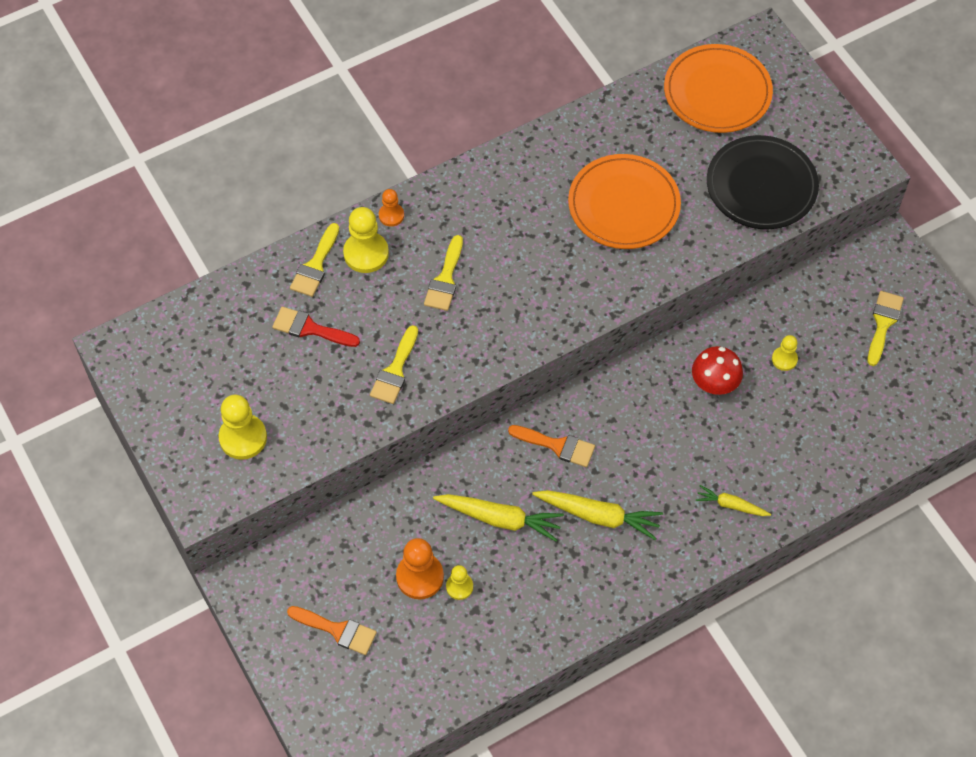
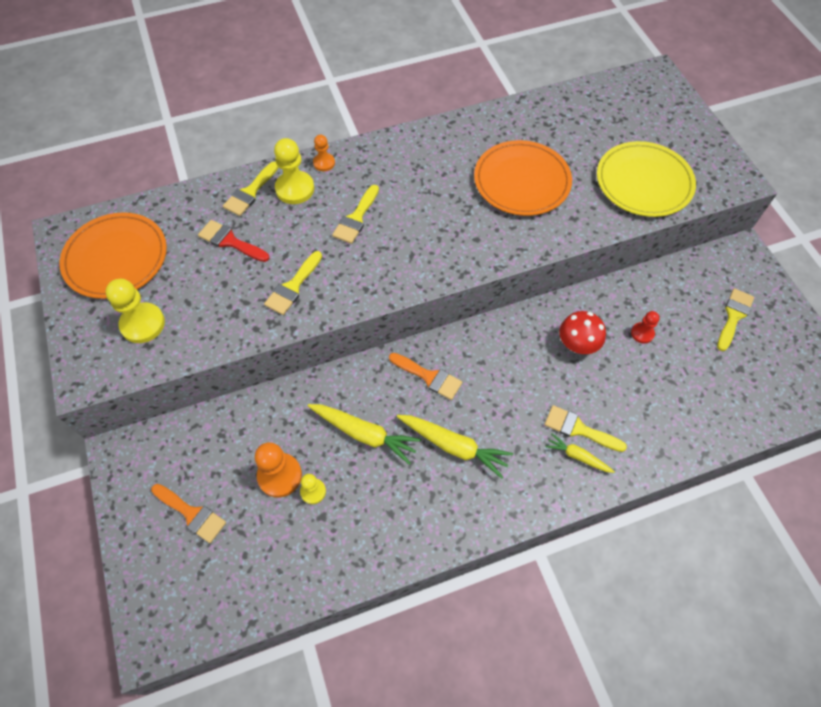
camera: 10 degrees right, 0 degrees up
(717, 92) = (614, 107): orange plate -> orange plate (116, 258)
(728, 476) = (579, 429): none -> yellow brush
(761, 185) = (644, 182): black plate -> yellow plate
(784, 359) = (642, 333): yellow pawn -> red pawn

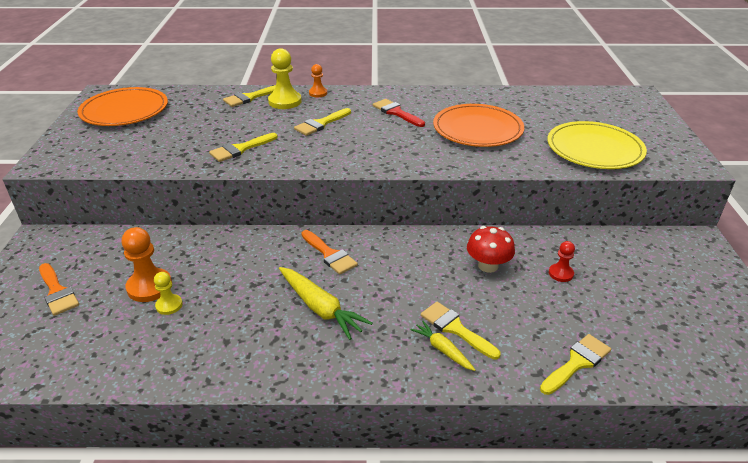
camera: 20 degrees right, 25 degrees down
(143, 324) = (110, 145): yellow pawn -> none
(230, 241) = (213, 118): red brush -> red brush (396, 112)
(364, 434) = (244, 278): yellow carrot -> none
(733, 316) = (670, 284): yellow brush -> yellow brush (577, 363)

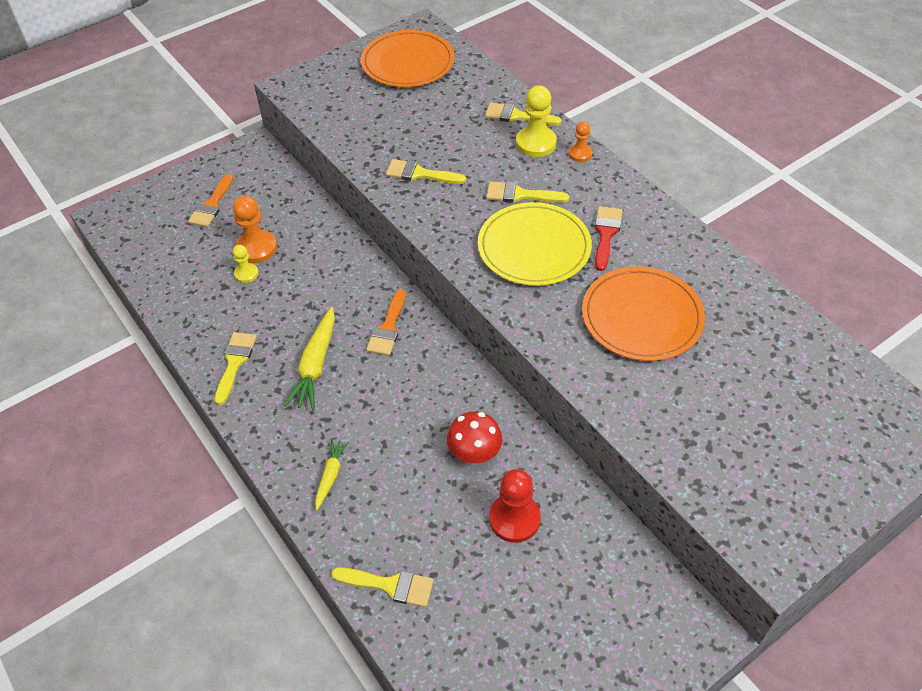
camera: 55 degrees right, 15 degrees up
(455, 328) = (364, 471): yellow brush -> yellow brush (235, 362)
(560, 273) = (514, 519): red pawn -> red pawn, size x1.75
(594, 149) = (707, 441): yellow plate -> yellow plate (534, 247)

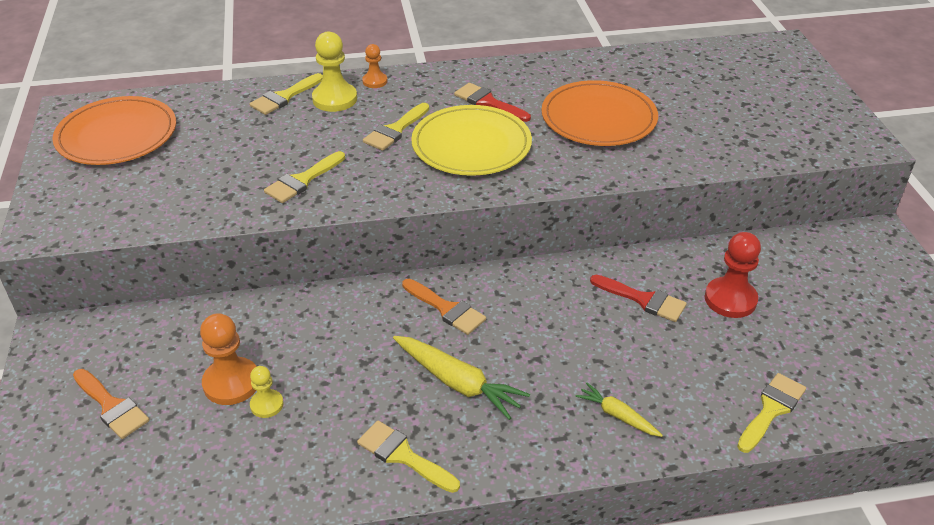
camera: 65 degrees left, 10 degrees down
(474, 452) = (643, 300): red mushroom -> red brush

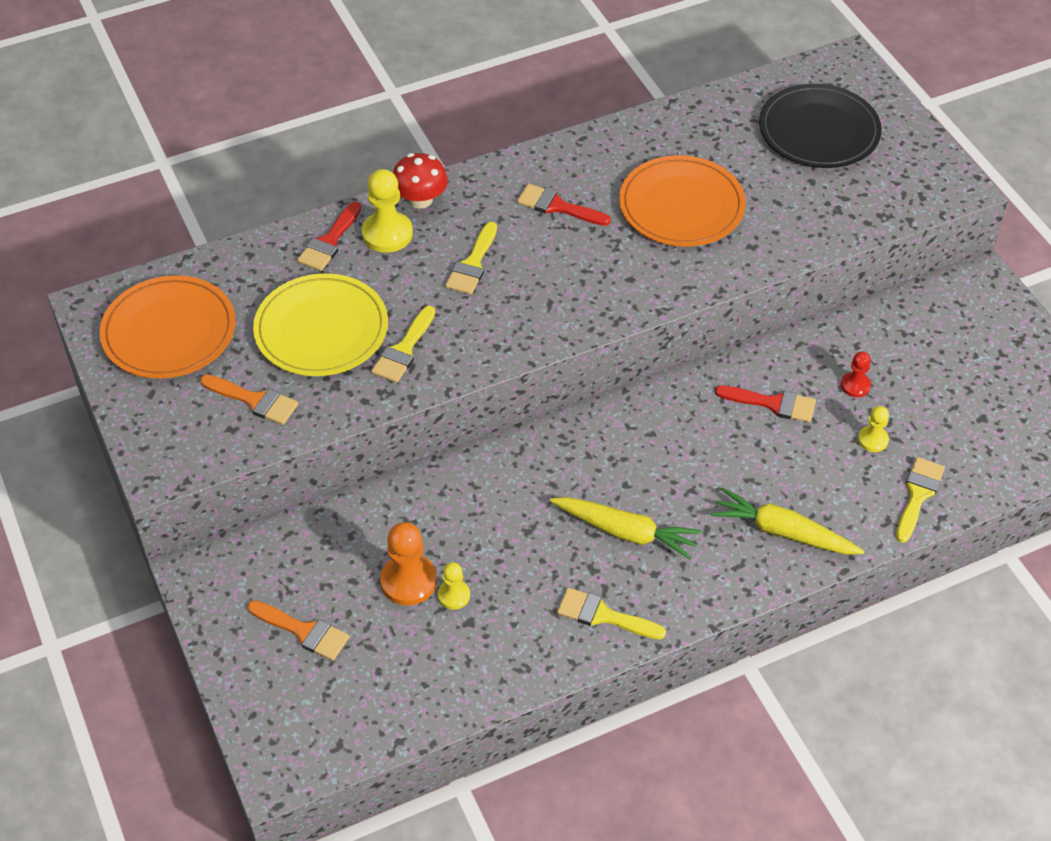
camera: 15 degrees left, 10 degrees up
(284, 97) = (329, 241): yellow brush -> red brush
(375, 81) = (420, 199): orange pawn -> red mushroom
(446, 309) = (585, 455): orange brush -> orange brush (254, 400)
(471, 145) = (561, 268): yellow plate -> yellow plate (321, 329)
(617, 415) = (783, 532): yellow carrot -> yellow carrot, size x1.72
(730, 299) = (855, 385): red pawn -> red pawn, size x0.57
(736, 349) = (873, 440): none -> yellow pawn
(743, 85) = (819, 131): none -> black plate

